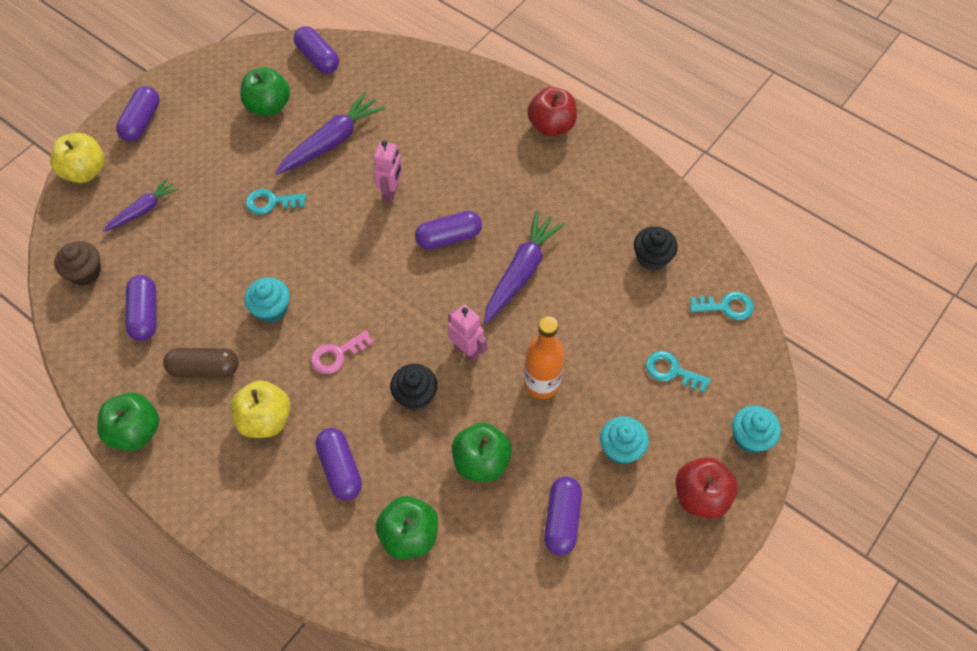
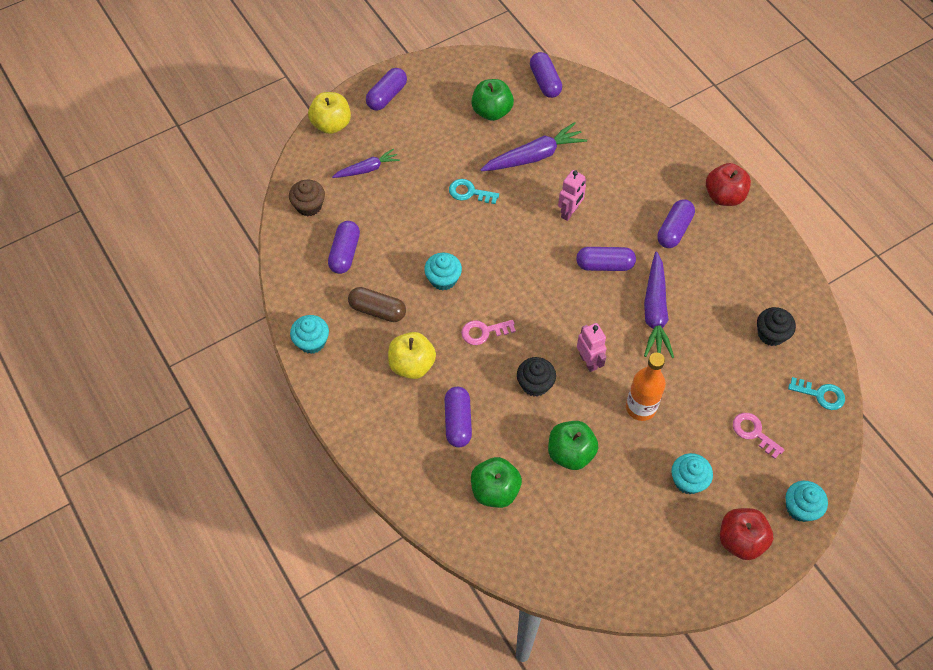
camera: 20 degrees right, 0 degrees up
(135, 431) = (312, 342): green apple -> turquoise cupcake
(521, 272) = (655, 312): purple carrot -> purple carrot turned 135 degrees clockwise
(562, 520) = (620, 520): purple capsule -> purple capsule (674, 230)
(672, 371) = (753, 432): turquoise key -> pink key

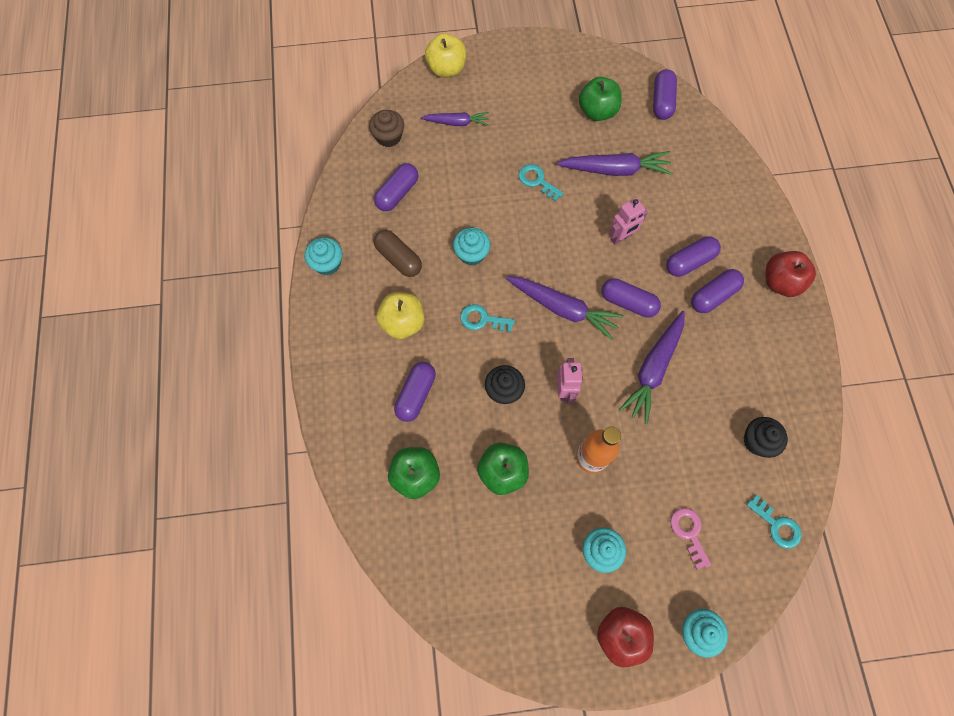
camera: 25 degrees right, 10 degrees up
(387, 96) = (509, 61): purple capsule -> purple capsule (689, 262)
(483, 332) = (482, 319): pink key -> turquoise key
(550, 293) = (563, 309): none -> purple carrot

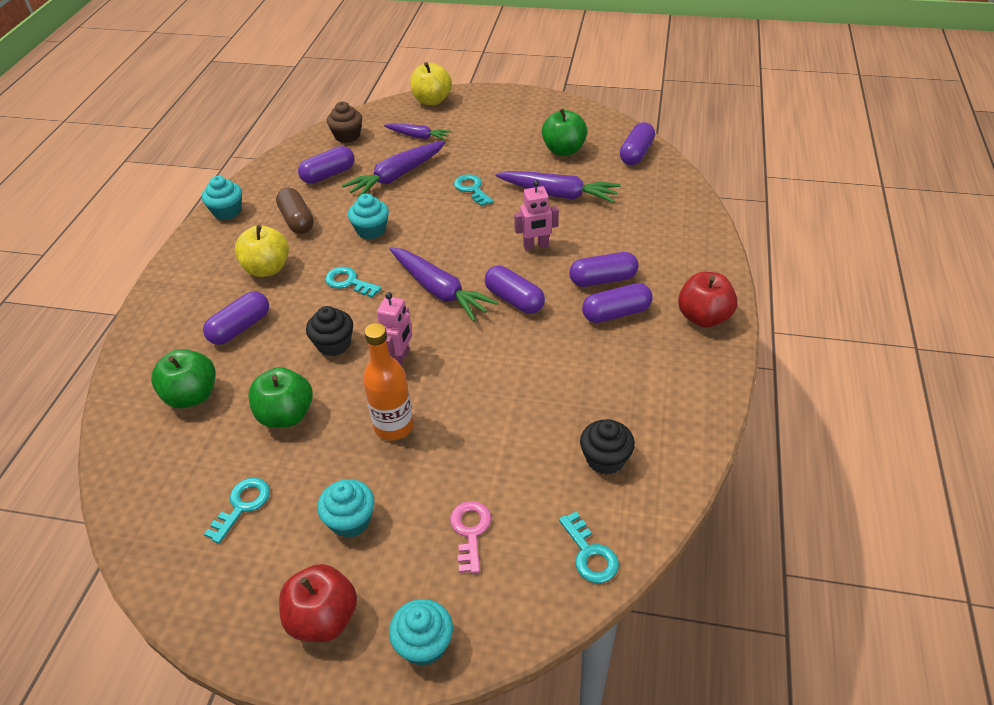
camera: 20 degrees right, 25 degrees down
(513, 563) = (242, 505): none -> turquoise key
(653, 369) = (511, 362): purple carrot -> purple carrot (396, 176)

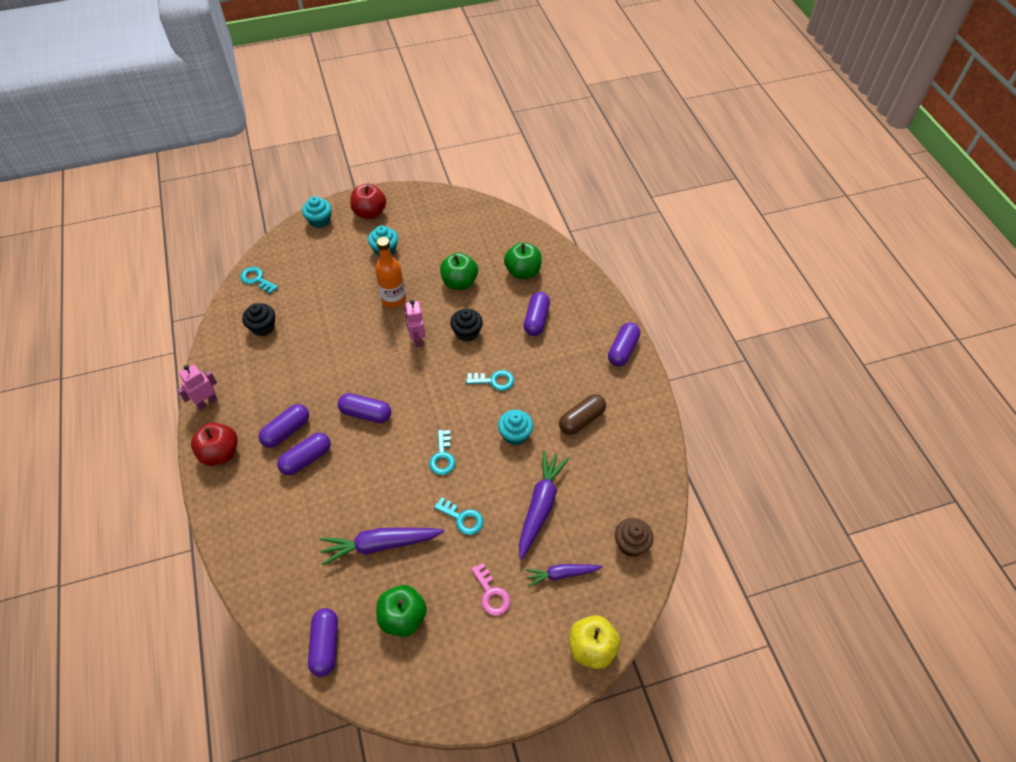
camera: 150 degrees right, 10 degrees up
(227, 211) = (644, 406): turquoise cupcake -> none
(242, 505) = (444, 236): turquoise key -> turquoise key (442, 457)
(267, 268) = (562, 368): yellow apple -> none
(297, 220) = (581, 420): brown capsule -> brown capsule turned 75 degrees counterclockwise
(328, 175) = (602, 482): purple capsule -> purple capsule (622, 350)
(439, 290) = (424, 399): purple carrot -> none
(470, 531) = (321, 267): pink key -> pink key (491, 594)
(536, 246) = (373, 472): pink robot -> pink robot (207, 402)

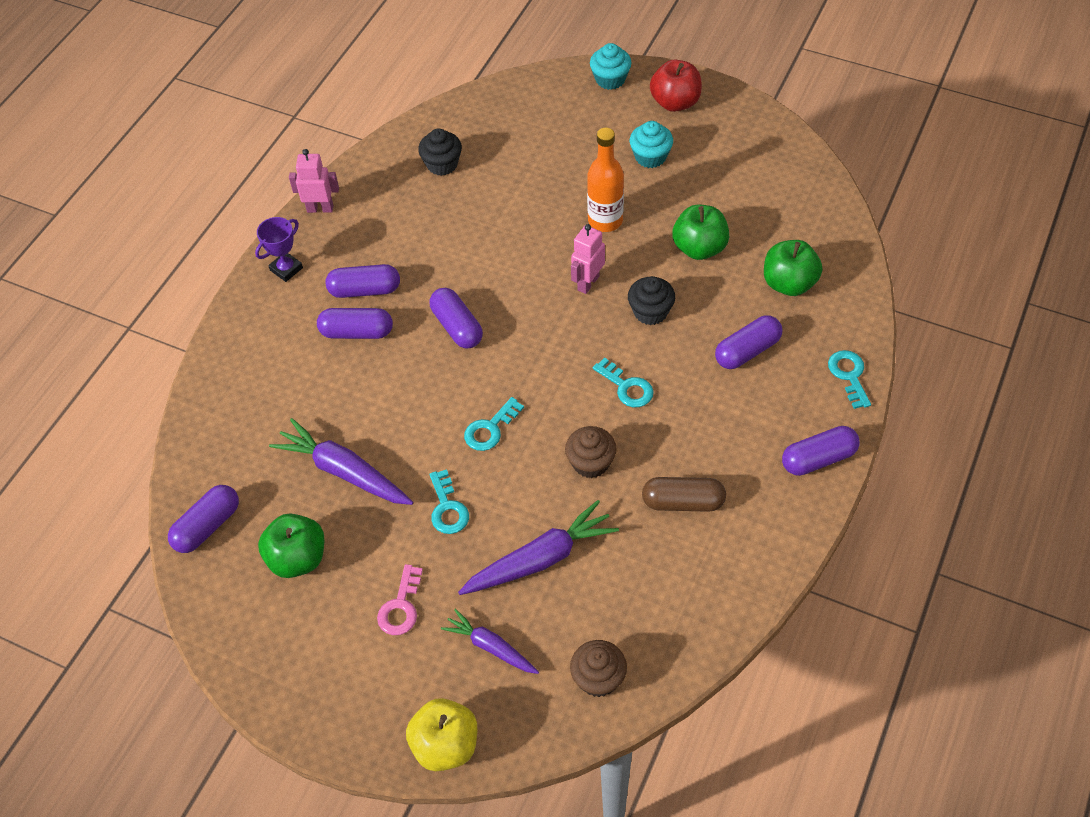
camera: 45 degrees right, 0 degrees up
(220, 453) = (286, 269): red apple -> purple trophy
(256, 279) = (483, 107): turquoise key -> turquoise key (849, 375)
(515, 434) = (590, 463): turquoise cupcake -> brown cupcake

